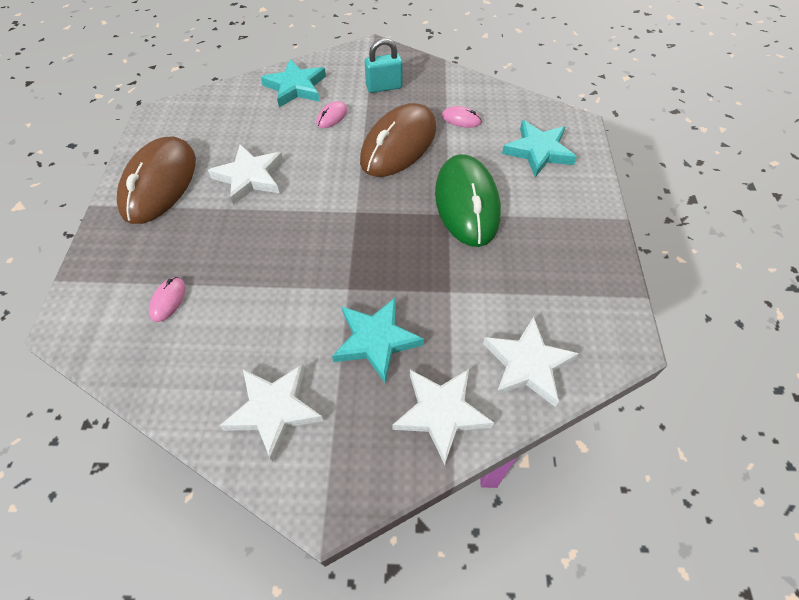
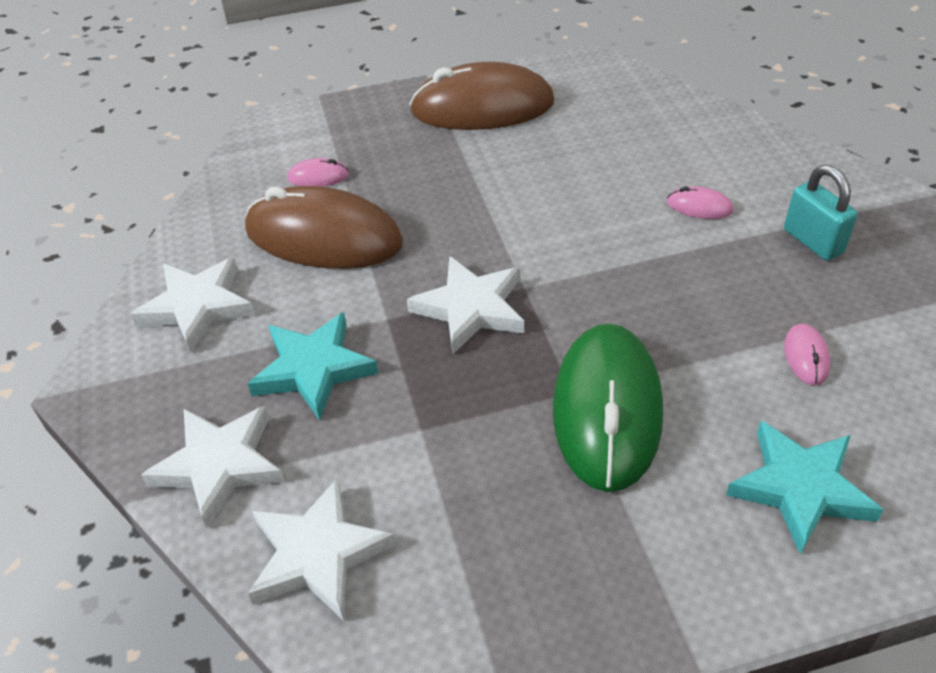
camera: 75 degrees right, 10 degrees down
(250, 177) = (533, 171): white star -> white star (471, 308)
(295, 87) = (735, 152): turquoise star -> none
(399, 145) = (689, 295): brown mouse -> brown mouse (323, 237)
(467, 203) = (607, 410): green mouse -> green mouse turned 60 degrees counterclockwise

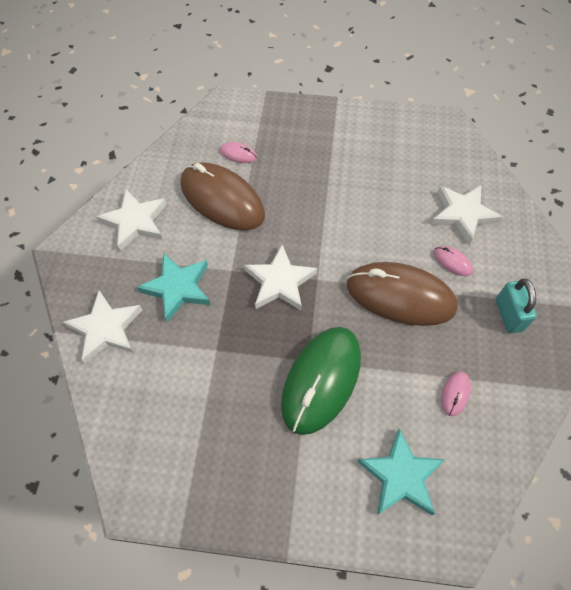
camera: 20 degrees right, 15 degrees up
(318, 554) = (131, 402): white star -> white star (463, 214)
(482, 107) = (359, 135): brown mouse -> brown mouse (400, 296)

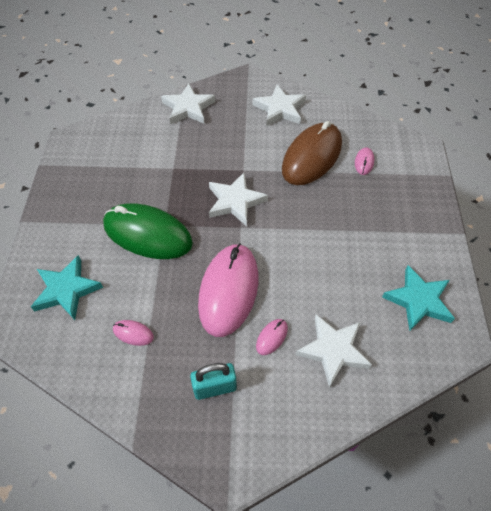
camera: 85 degrees right, 5 degrees down
(178, 288) = (224, 140): turquoise star -> turquoise star (418, 300)
(400, 296) = (228, 290): brown mouse -> pink mouse

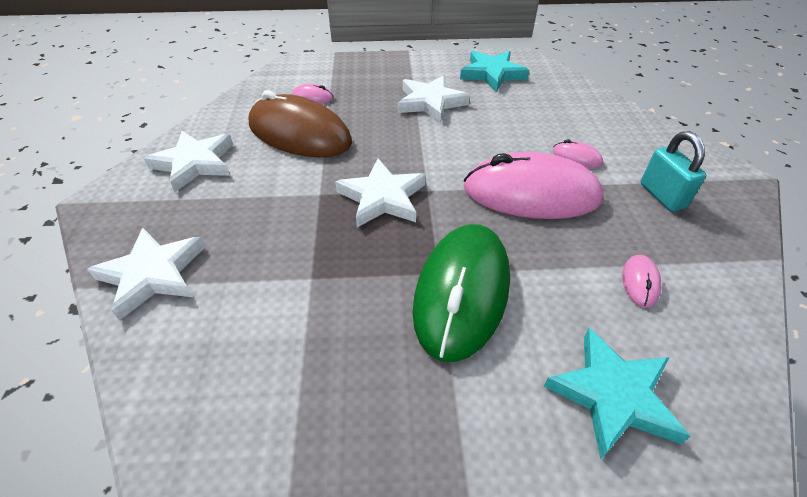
camera: 95 degrees left, 10 degrees down
(333, 350) = (569, 119): white star -> white star (430, 102)

